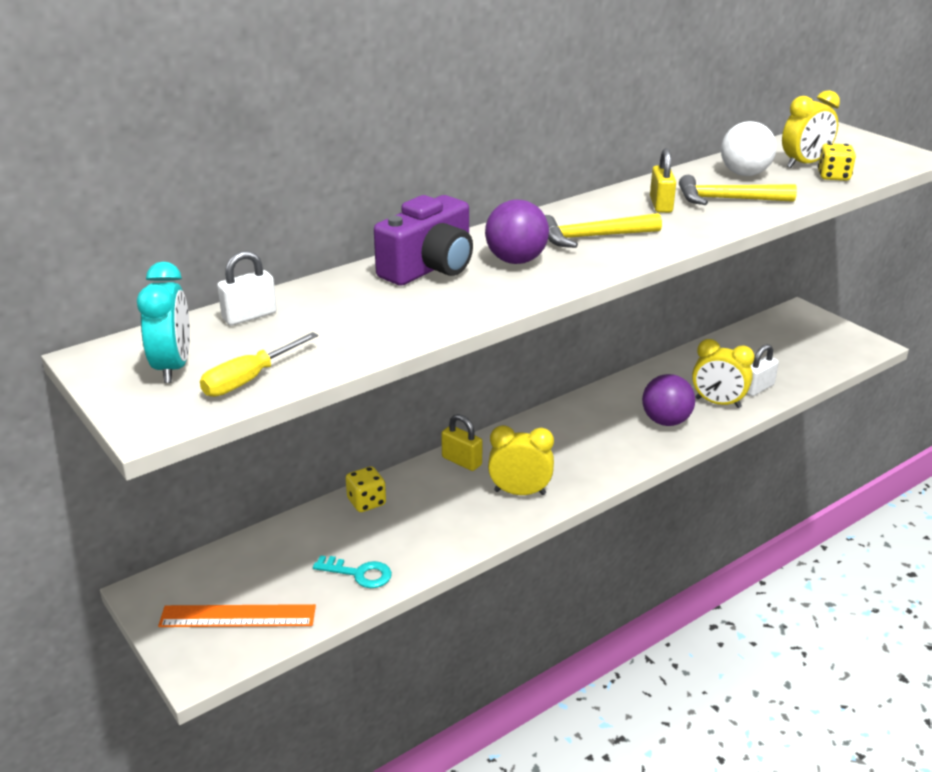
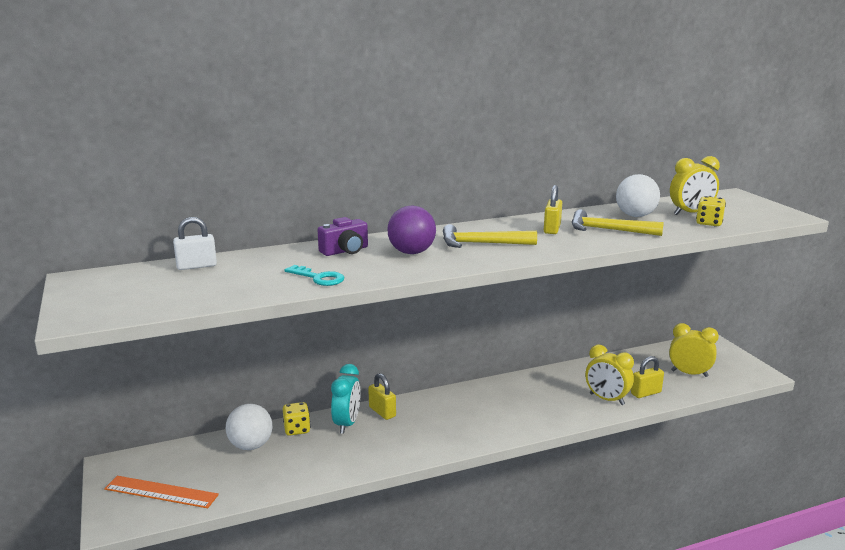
camera: 15 degrees right, 10 degrees down
(173, 367) = (119, 289): turquoise clock -> turquoise clock (347, 424)
(249, 380) = (160, 302): yellow screwdriver -> none
(319, 534) = (251, 446): none -> white ball
(359, 573) = (262, 478): turquoise key -> turquoise key (319, 278)
(429, 268) = (345, 251): purple camera -> purple camera, size x0.63
(520, 492) = (413, 440): yellow clock -> yellow clock (689, 373)
(666, 421) = (556, 406): purple ball -> none
(757, 388) = (646, 393): white padlock -> yellow padlock

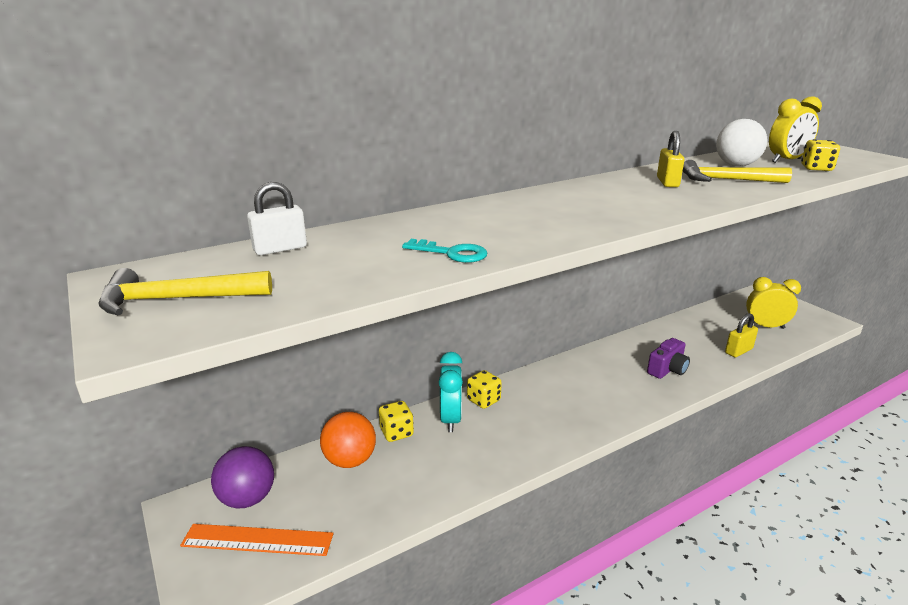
camera: 10 degrees left, 5 degrees up
(251, 446) = (350, 460): white ball -> orange ball
(345, 251) = (458, 218): purple camera -> purple camera (667, 369)
(382, 412) = (483, 400): yellow padlock -> yellow dice
(411, 252) = (539, 216): purple ball -> purple ball (247, 499)
(482, 244) = (609, 201): yellow hammer -> yellow hammer (177, 299)
(606, 399) = (705, 361): yellow clock -> none

